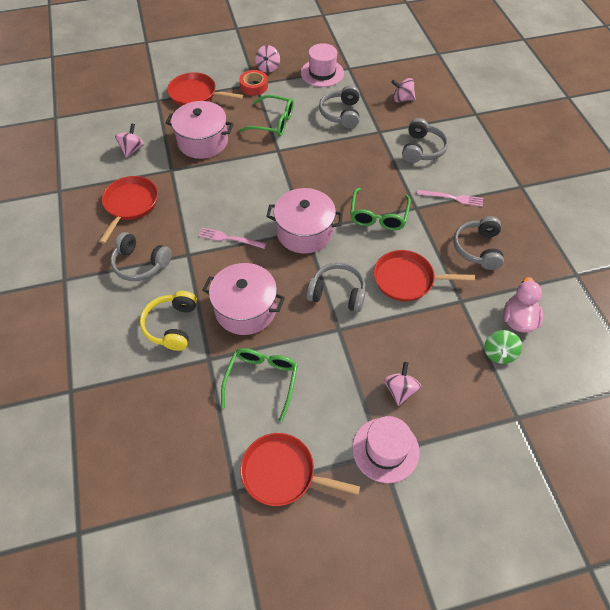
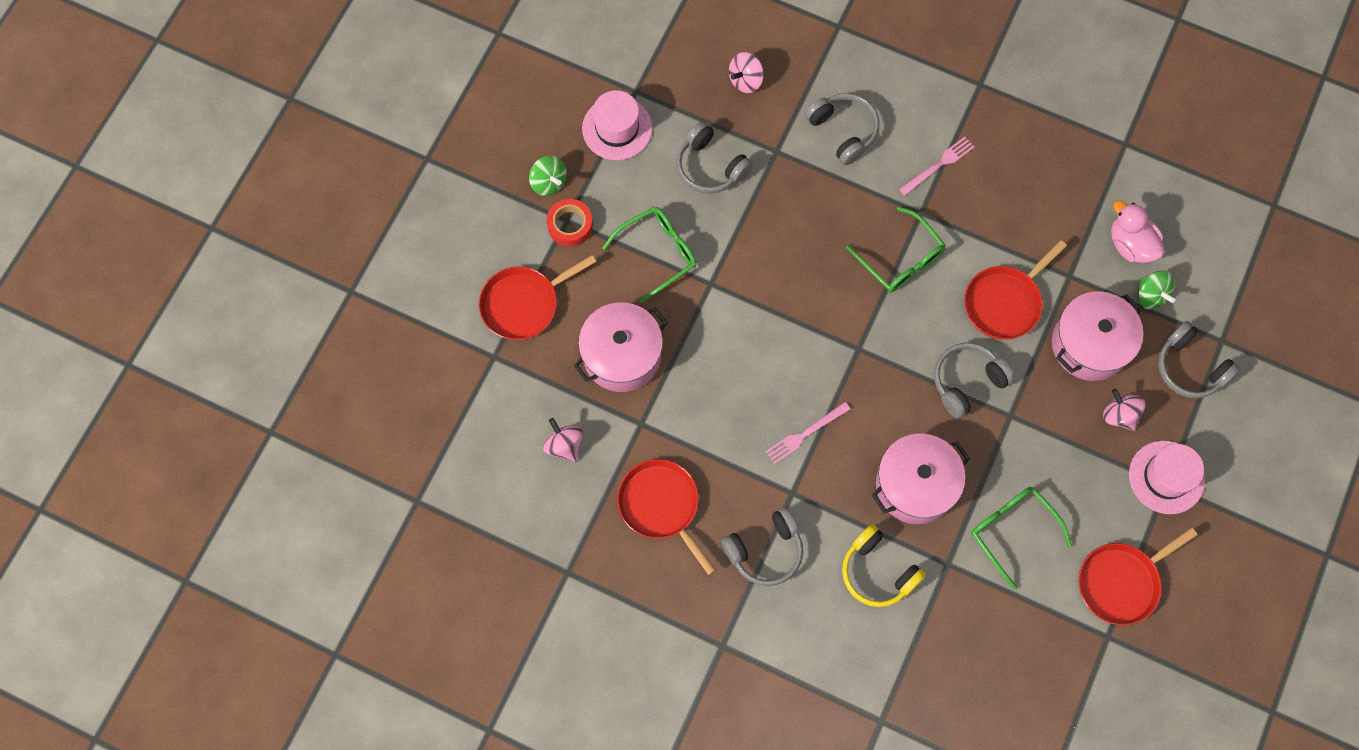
camera: 50 degrees left, 15 degrees up
(268, 68) = (548, 182): pink spinning top -> green spinning top
(304, 232) = (860, 351): pink pot -> pink pot (1089, 344)
(478, 248) = (1023, 202): grey headphones -> grey headphones (1189, 368)

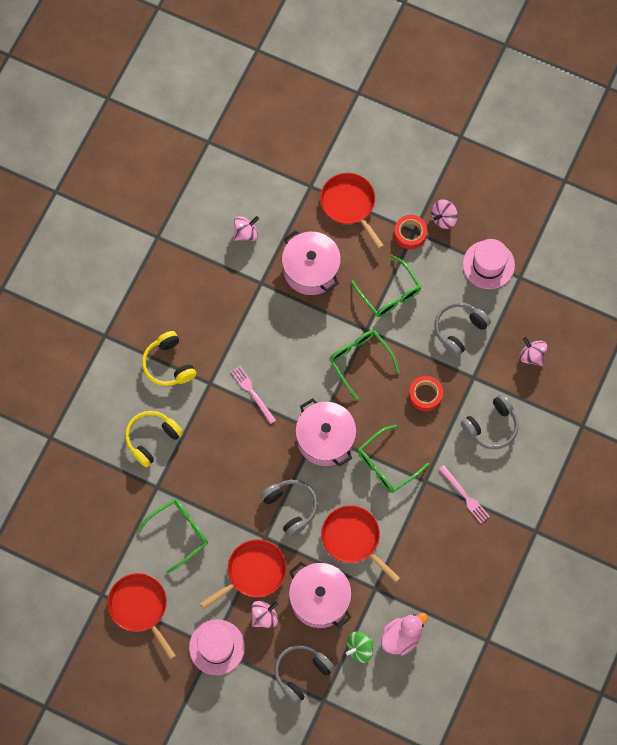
camera: 90 degrees right, 0 degrees up
(548, 182) = (443, 218): green spinning top -> pink spinning top
(661, 505) = (202, 296): red pan -> red pan (253, 572)
(756, 291) = (360, 361): none -> green glasses
(765, 551) = (168, 364): grey headphones -> yellow headphones
(802, 210) = (425, 395): none -> red tape
(915, 485) = (213, 467): pink pot -> pink pot (325, 439)

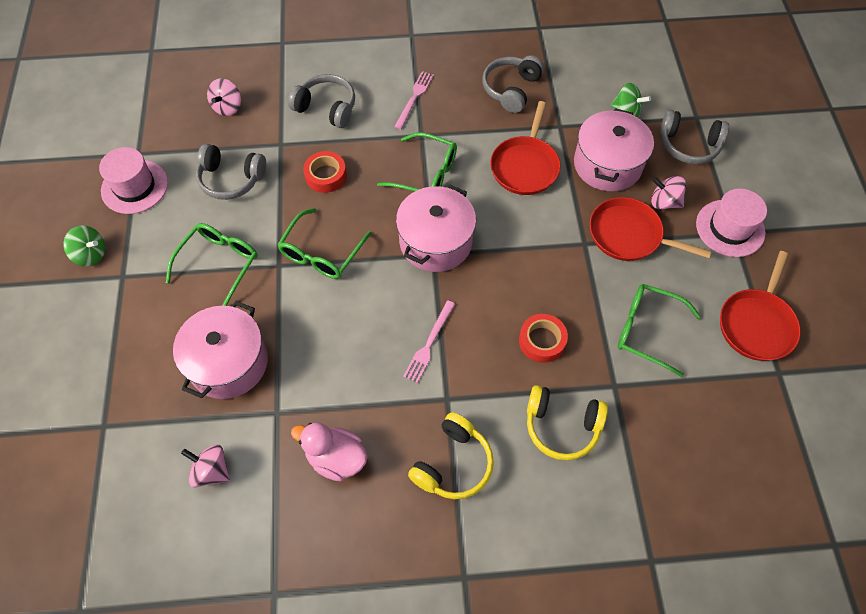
camera: 120 degrees left, 10 degrees down
(291, 507) = (535, 236): grey headphones -> grey headphones (511, 89)
(349, 204) = (112, 365): red pan -> none
(401, 637) = (588, 86): pink duck -> pink duck (336, 458)
(410, 233) = (127, 279): red tape -> red tape (542, 341)
(443, 218) = (91, 254): pink spinning top -> green spinning top

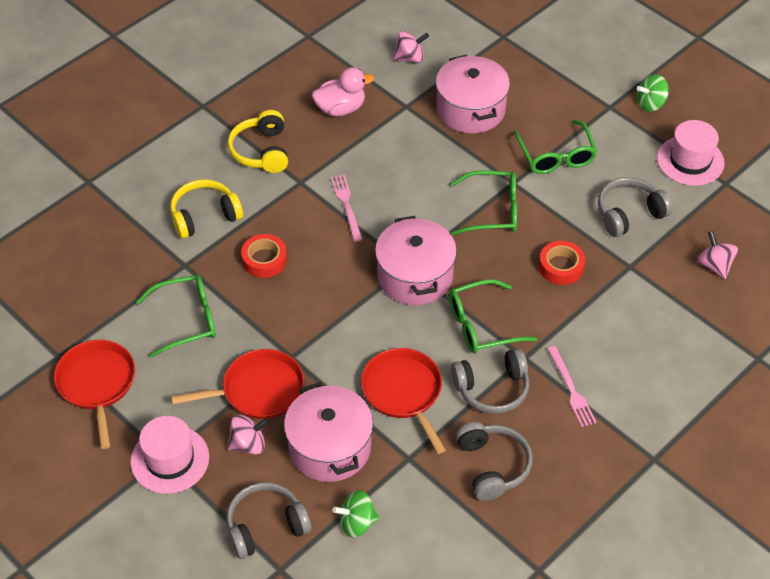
camera: 140 degrees right, 10 degrees down
(321, 253) = (492, 210): green glasses -> green glasses turned 105 degrees clockwise
(326, 108) = (635, 324): grey headphones -> grey headphones (492, 389)

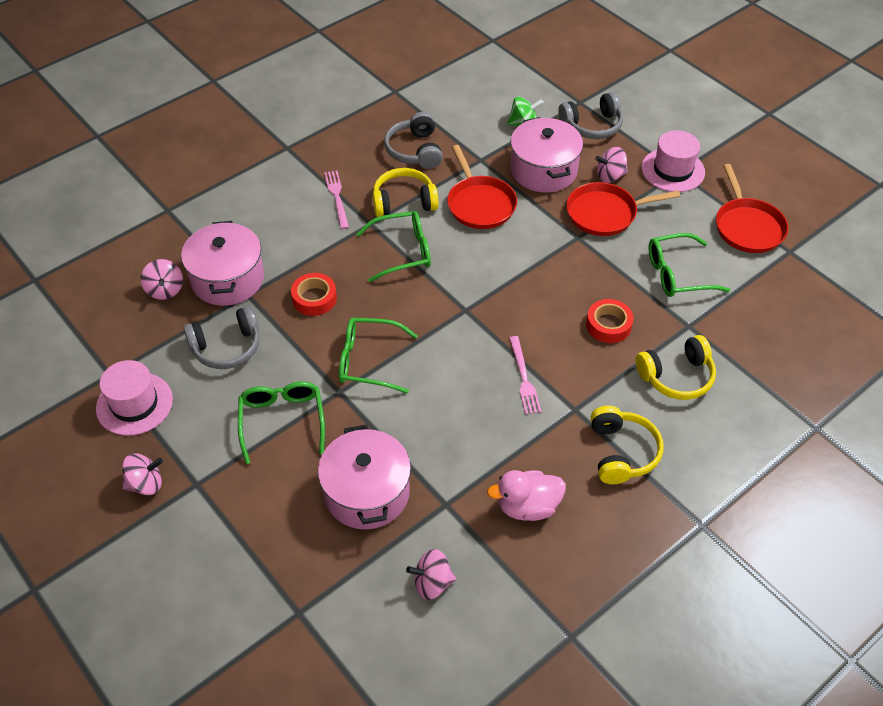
camera: 175 degrees left, 0 degrees up
(415, 276) = (459, 299): pink pot -> pink pot (227, 279)
(492, 389) = (404, 202): grey headphones -> yellow headphones
(650, 104) = (145, 484): green spinning top -> pink spinning top

